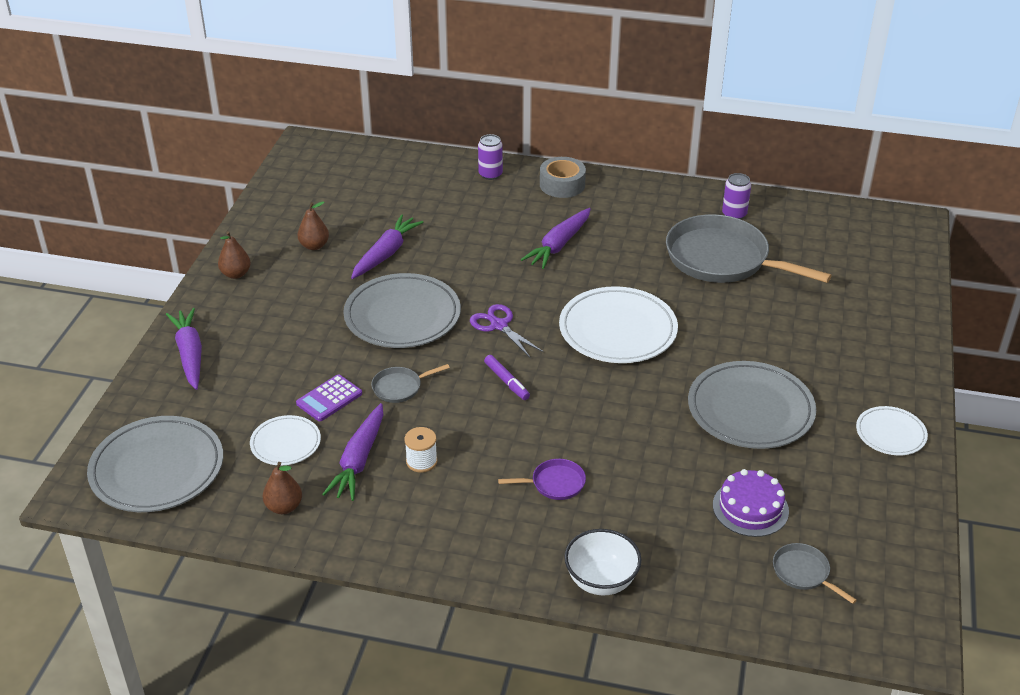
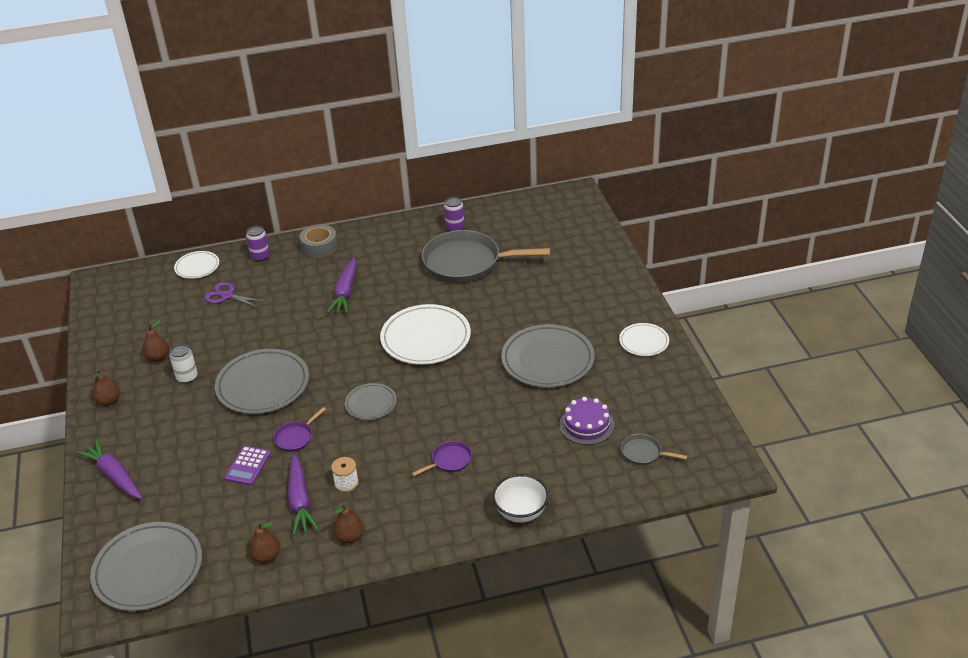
camera: 25 degrees left, 0 degrees up
(285, 443) = (236, 511): white plate -> white plate (197, 267)
(329, 278) = (187, 377): none -> white can
(386, 254) = (219, 344): purple carrot -> none
(386, 524) = (349, 537): none -> brown pear
(400, 387) = (295, 437): grey pan -> purple pan
(499, 325) = (339, 366): purple scissors -> purple scissors (227, 296)
(506, 381) = (371, 404): purple marker -> grey plate

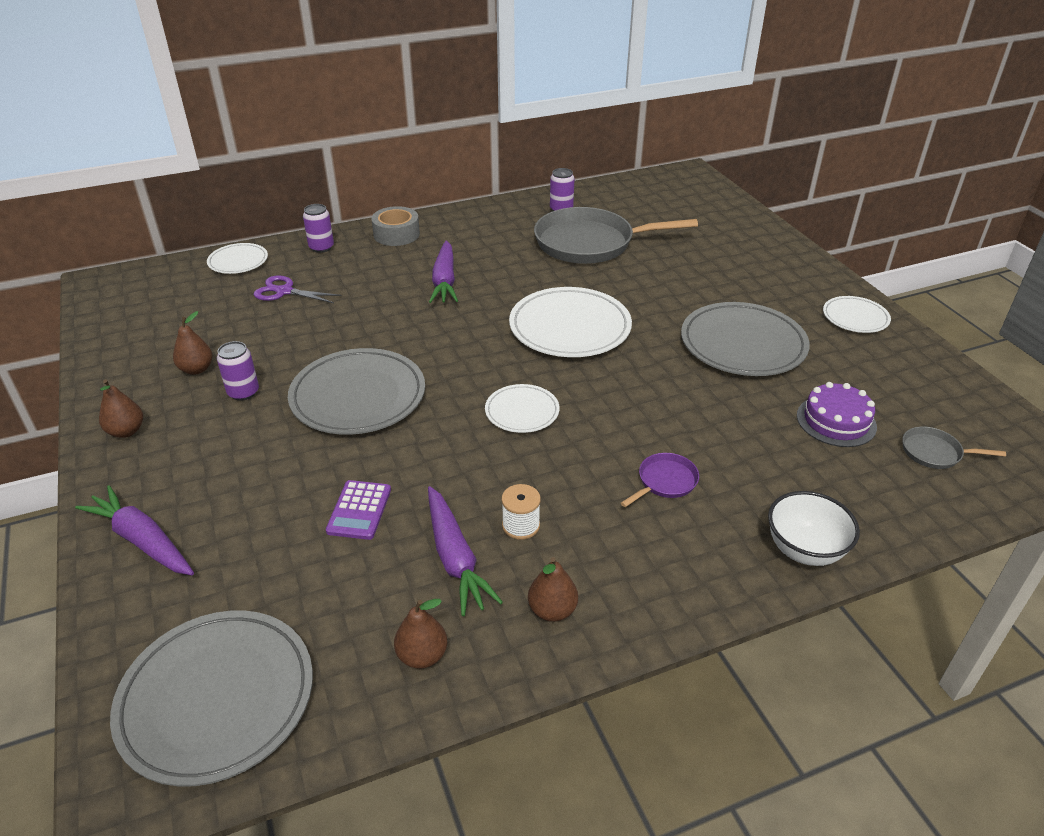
camera: 10 degrees left, 0 degrees up
(187, 377) = (243, 392): white can -> purple can
(295, 437) = (424, 464): purple pan -> none
(371, 404) = (522, 411): grey plate -> white plate

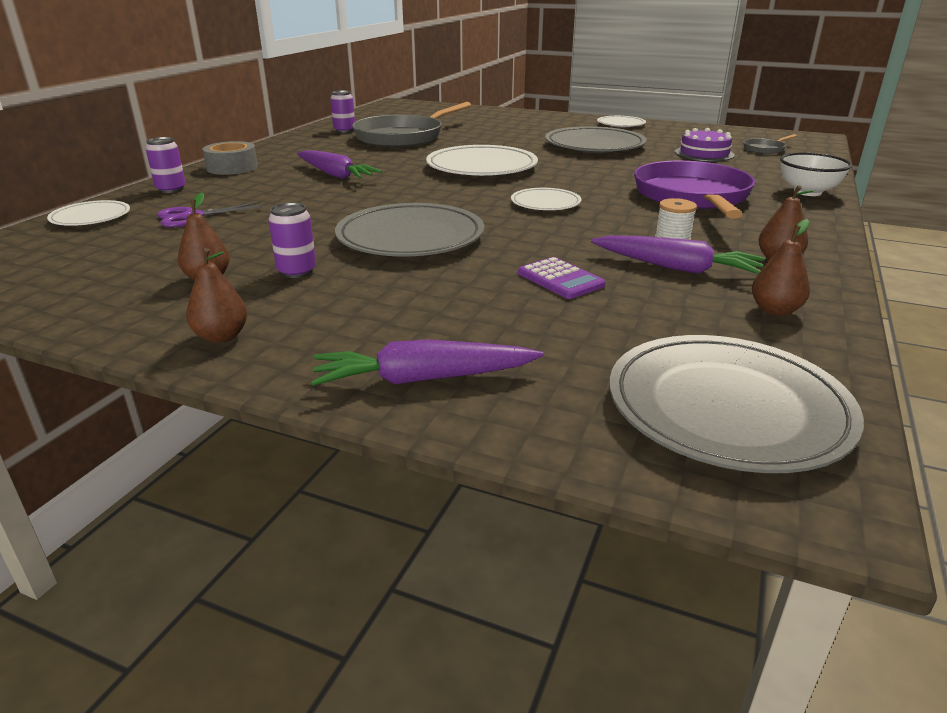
camera: 45 degrees left, 10 degrees down
(665, 482) = (692, 197): purple pan -> purple pan, size x2.34

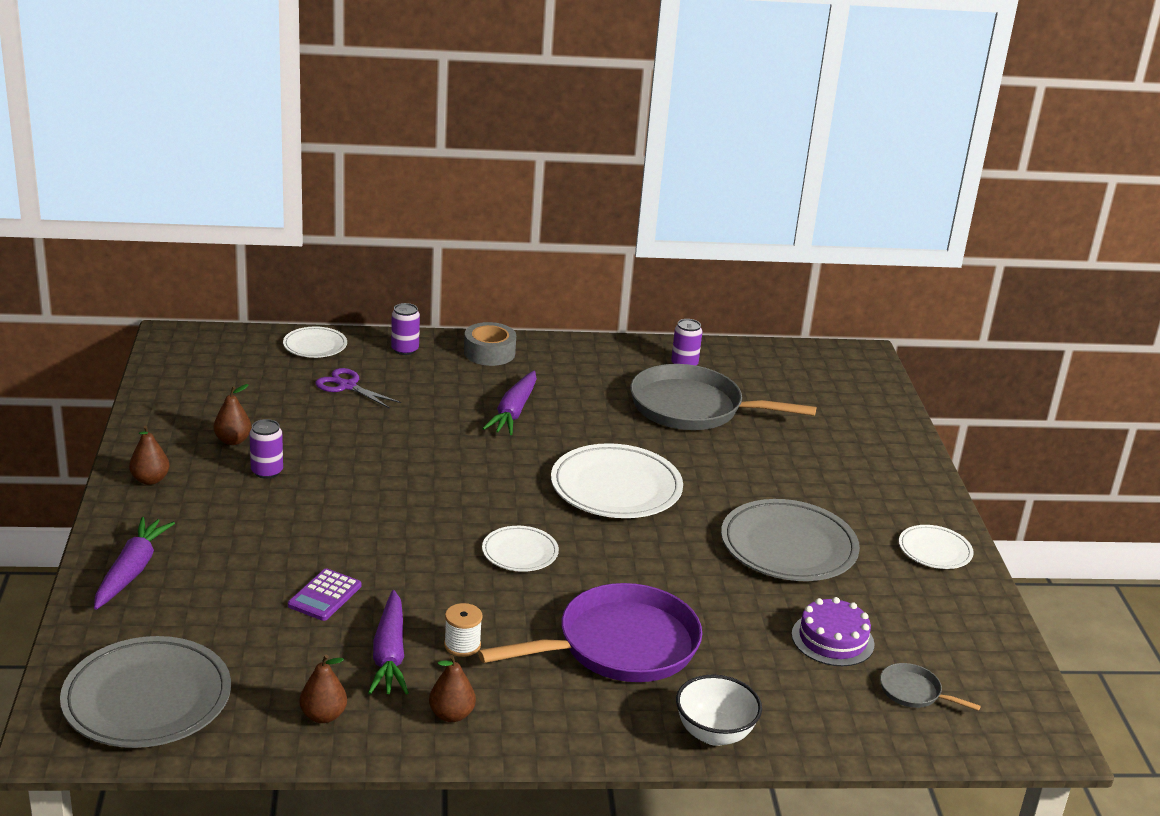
camera: 60 degrees right, 0 degrees up
(410, 237) = (371, 501): grey plate -> none
(423, 379) = (132, 571): purple carrot -> purple carrot turned 45 degrees clockwise

